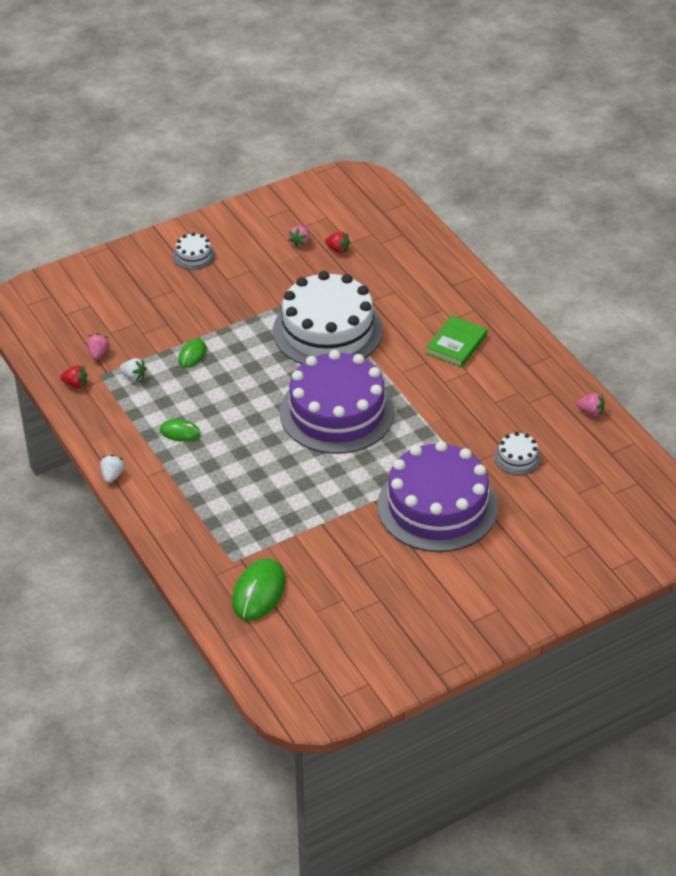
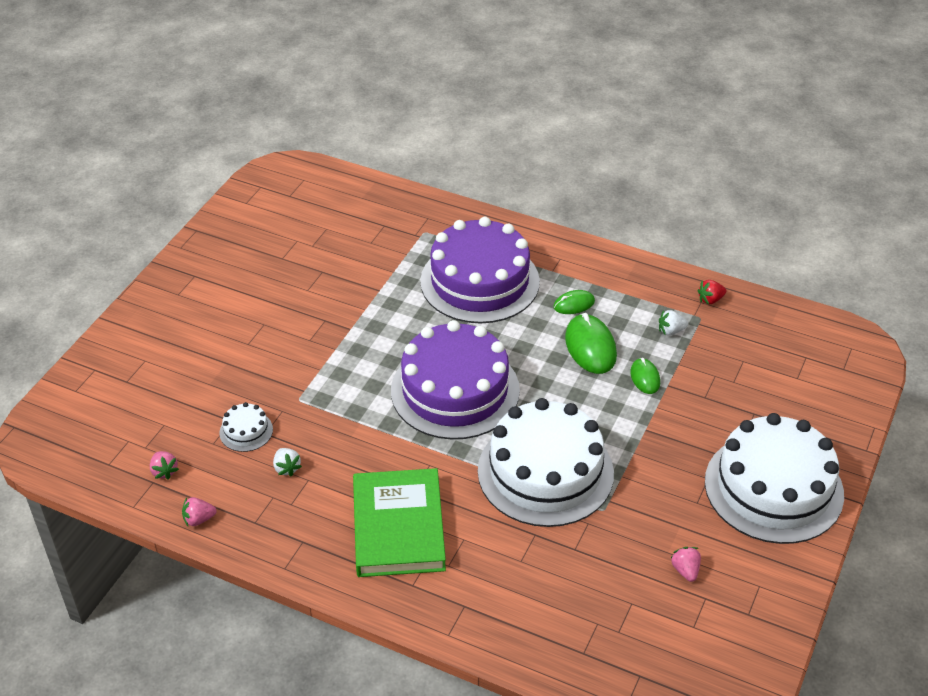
camera: 145 degrees right, 0 degrees up
(98, 353) = (728, 336): pink strawberry -> pink strawberry (164, 471)
(112, 475) = (587, 246): white strawberry -> white strawberry (287, 468)
(193, 255) = (773, 488): white cake -> white cake, size x2.48
(258, 592) = (382, 221): green mouse -> green mouse (590, 347)
(338, 249) = (635, 584): red strawberry -> none
(437, 506) = (290, 350): purple cake -> purple cake (479, 281)
(456, 344) = (399, 527): green book -> green book, size x1.66

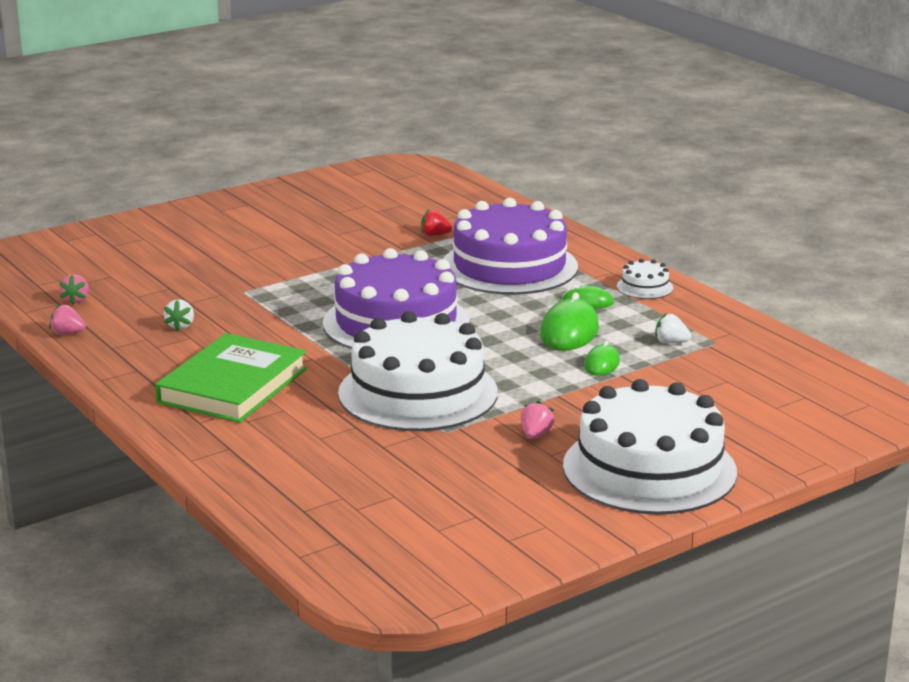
camera: 30 degrees right, 20 degrees down
(246, 431) = (174, 297): white cake -> white cake (645, 287)
(685, 570) = (478, 492): pink strawberry -> pink strawberry (535, 435)
(710, 300) = (742, 334): red strawberry -> red strawberry (434, 235)

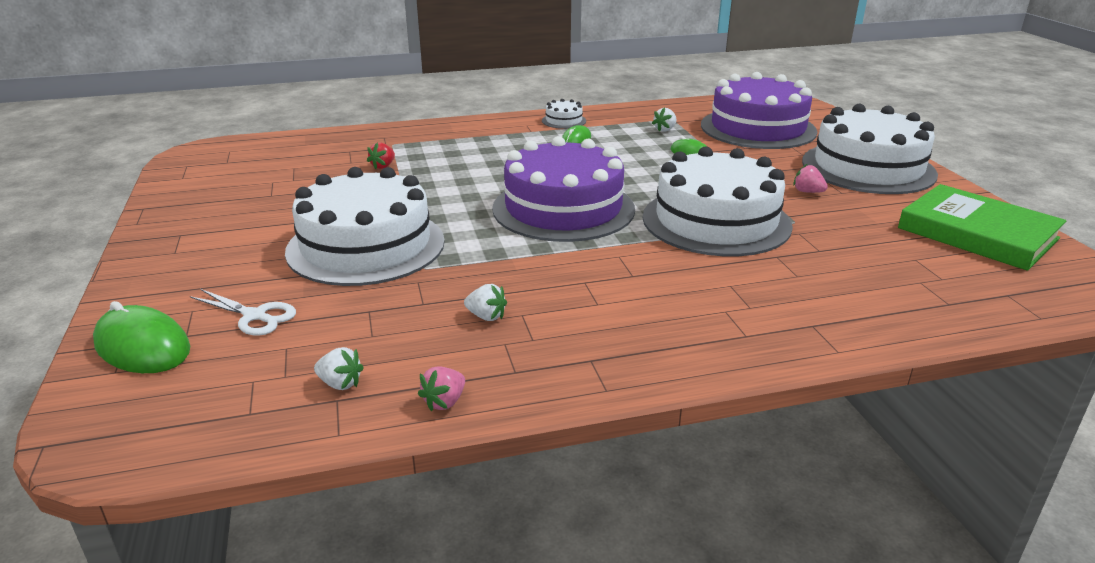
camera: 70 degrees left, 5 degrees up
(76, 300) = (340, 384): pink strawberry -> white strawberry
(145, 257) = (255, 316): none -> white scissors
(233, 386) = (663, 304): green book -> green book (977, 233)
(269, 264) = (366, 246): none -> white cake
(509, 266) = (483, 152): purple cake -> purple cake (758, 128)
(569, 331) = (625, 153): green mouse -> green mouse (142, 346)

